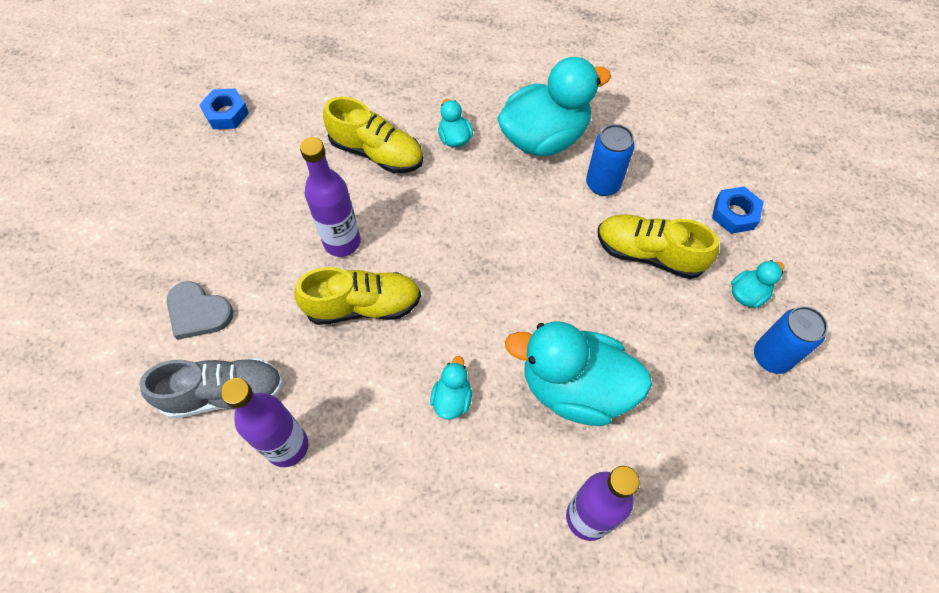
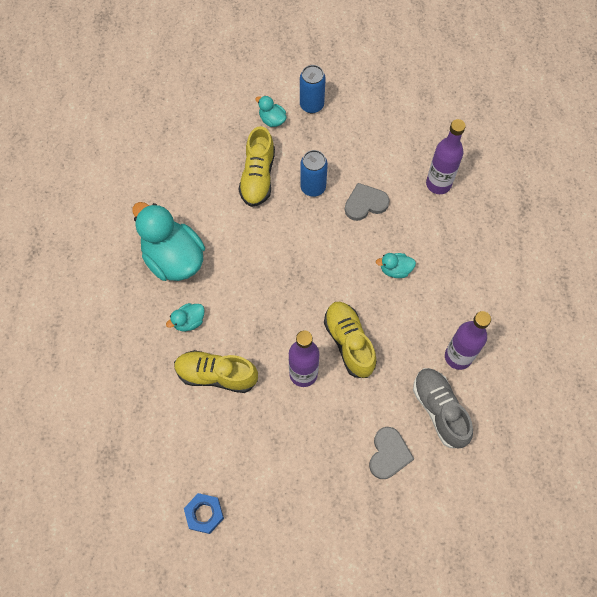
camera: 105 degrees left, 5 degrees up
(377, 152) = (216, 375): yellow shoe -> yellow shoe turned 90 degrees counterclockwise
(575, 388) = (365, 203): turquoise duck -> grey heart
(603, 184) = (207, 213): blue can -> blue can (313, 187)
(734, 214) = (212, 131): blue nut -> none

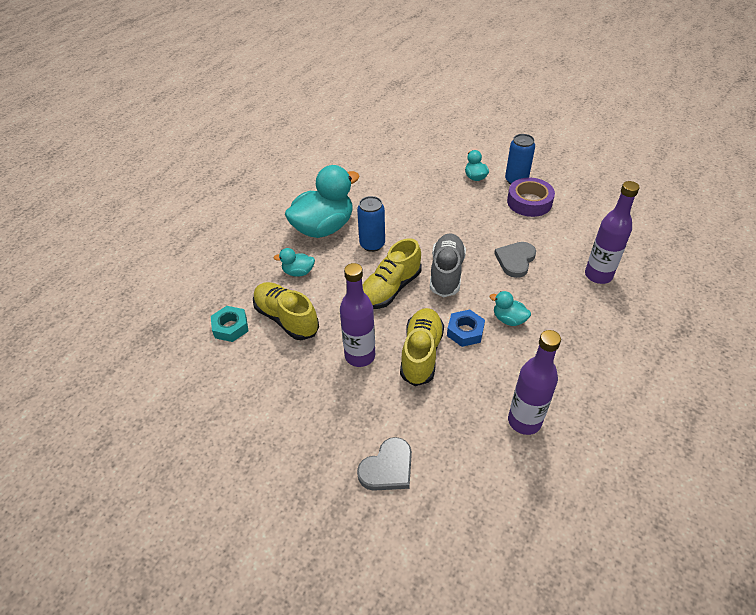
camera: 35 degrees right, 20 degrees down
(174, 258) = (323, 228): turquoise duck -> turquoise duck turned 60 degrees clockwise
(175, 412) = (230, 327): none -> turquoise nut
(204, 514) = (182, 416): blue nut -> blue nut (465, 331)
(258, 177) = (434, 206): yellow shoe -> yellow shoe (390, 289)
(313, 187) = (476, 231): blue can -> blue can (372, 244)
(338, 127) = (529, 202): none -> purple tape
(365, 203) = (515, 260): grey heart -> grey heart turned 75 degrees counterclockwise
(439, 410) = (470, 458): grey shoe -> grey shoe (446, 273)

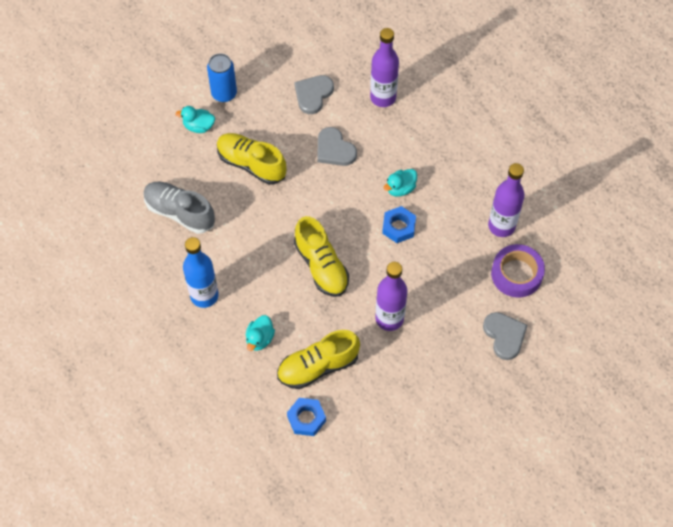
camera: 70 degrees left, 15 degrees up
(230, 327) = (306, 418): turquoise nut -> blue nut
(323, 228) = (204, 296): turquoise duck -> blue bottle
(372, 244) = (253, 259): blue can -> none
(421, 353) = (407, 270): yellow shoe -> yellow shoe (251, 164)
(446, 273) = (323, 212): grey shoe -> grey shoe (180, 212)
(529, 202) = (262, 99): purple tape -> purple tape (516, 274)
(560, 229) = (313, 95): none -> grey heart

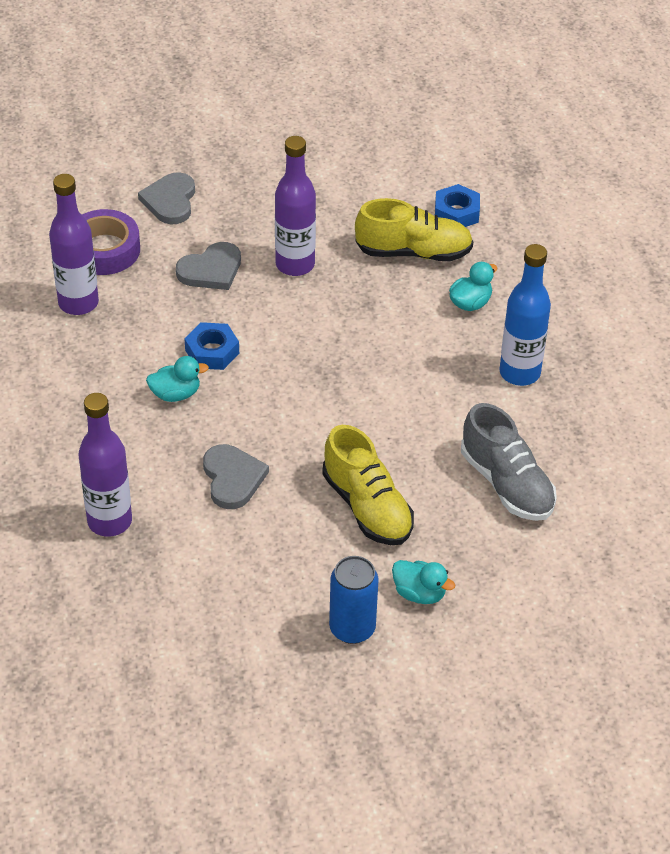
camera: 155 degrees left, 15 degrees down
(313, 95) = (212, 569): grey heart -> grey heart (211, 270)
(321, 266) = (344, 348): yellow shoe -> none

